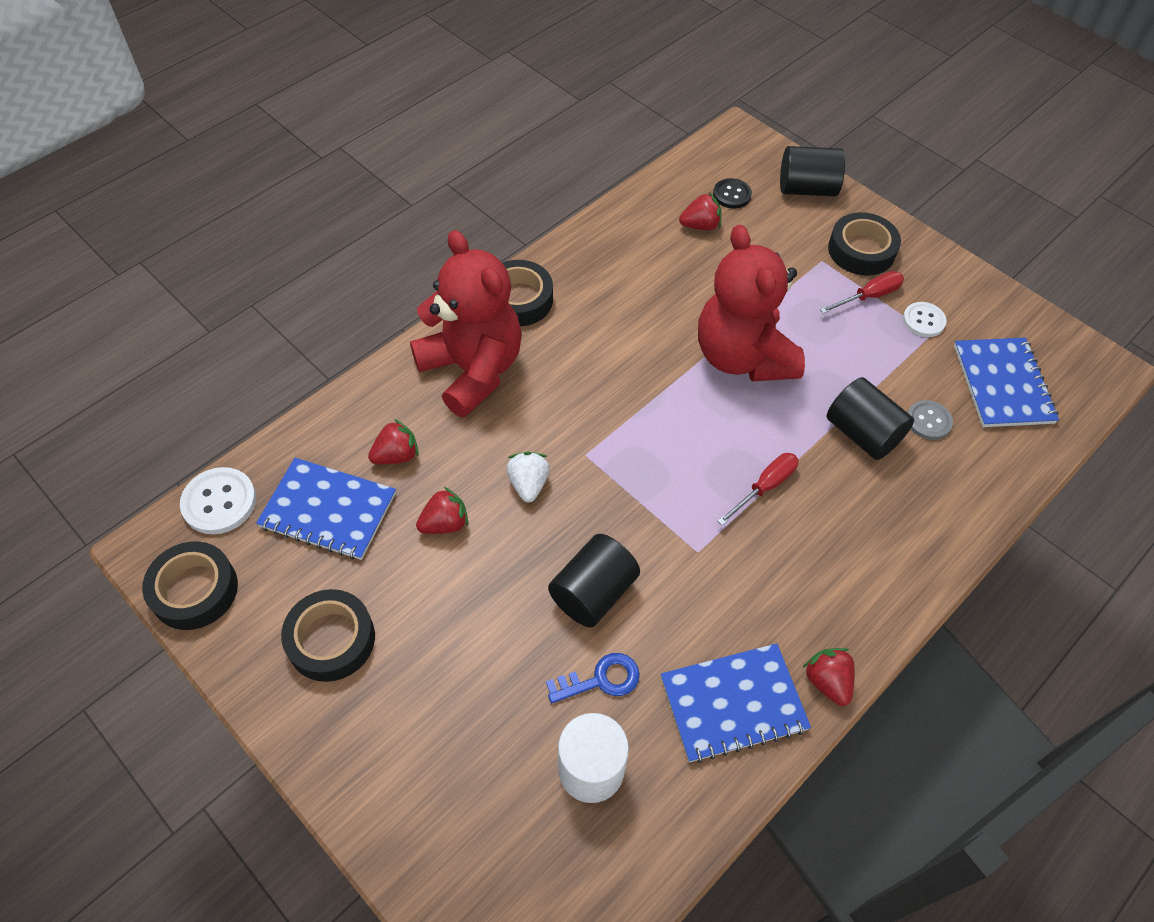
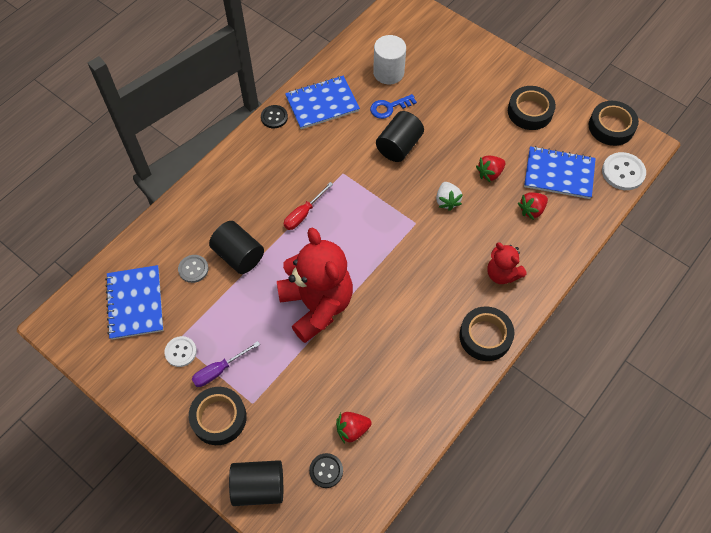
camera: 175 degrees right, 5 degrees up
(472, 370) = (502, 274): red teddy bear -> red teddy bear, size x0.52
(827, 681) = (274, 117): red strawberry -> black button
(869, 296) = (219, 370): red screwdriver -> purple screwdriver

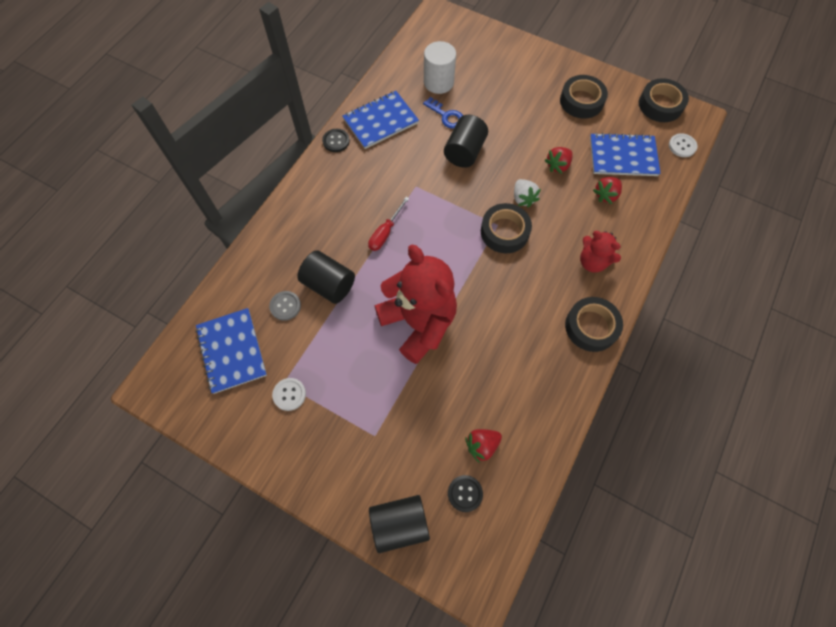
camera: 10 degrees left, 5 degrees up
(219, 370) = (333, 407): purple screwdriver -> none
(219, 418) = (343, 457): black tape -> black tape (504, 232)
(389, 107) = (446, 116): blue key -> blue key turned 105 degrees counterclockwise
(623, 172) = (682, 146): white button -> white button, size x0.66

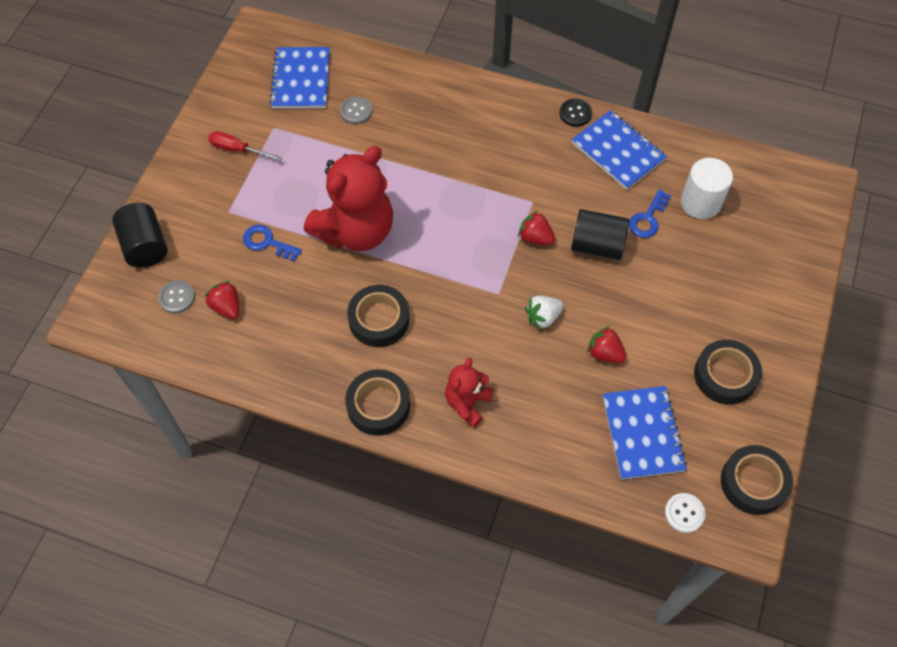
camera: 80 degrees right, 5 degrees down
(232, 351) = (301, 80): blue notebook -> blue notebook turned 60 degrees counterclockwise
(289, 394) = (262, 134): white button -> none
(329, 285) = (387, 143): black cylinder -> none
(385, 232) = (462, 182): red screwdriver -> red screwdriver (237, 149)
(417, 401) = (267, 242): none -> blue key
(465, 493) = (177, 297): black button -> grey button
(504, 232) = (490, 301): black tape -> black tape (379, 320)
(606, 195) = (572, 414): red strawberry -> red strawberry (535, 238)

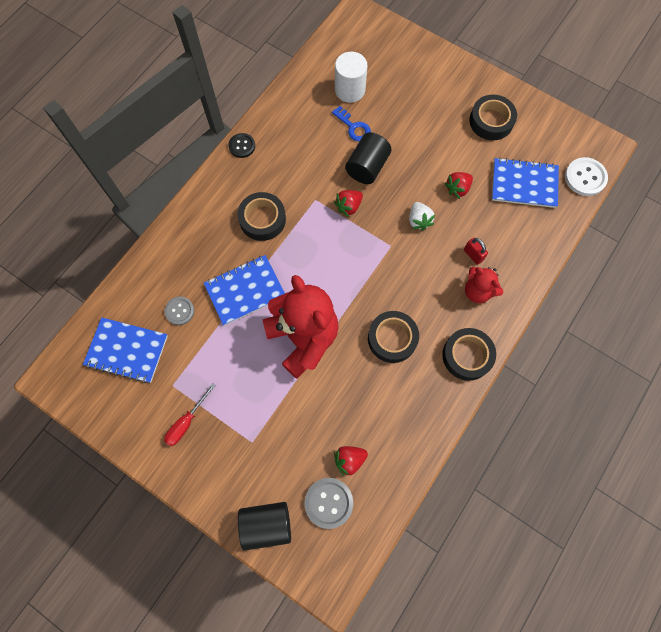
camera: 75 degrees left, 10 degrees up
(177, 297) = (328, 503): grey button -> grey button, size x1.52
(267, 242) = (294, 413): blue key -> none
(516, 388) = (473, 255): none -> red padlock
(618, 151) = (287, 128): blue notebook -> blue notebook (245, 290)
(684, 513) = (585, 177): white button -> white button, size x1.52
(753, 482) = (570, 131): black tape -> black tape (262, 219)

